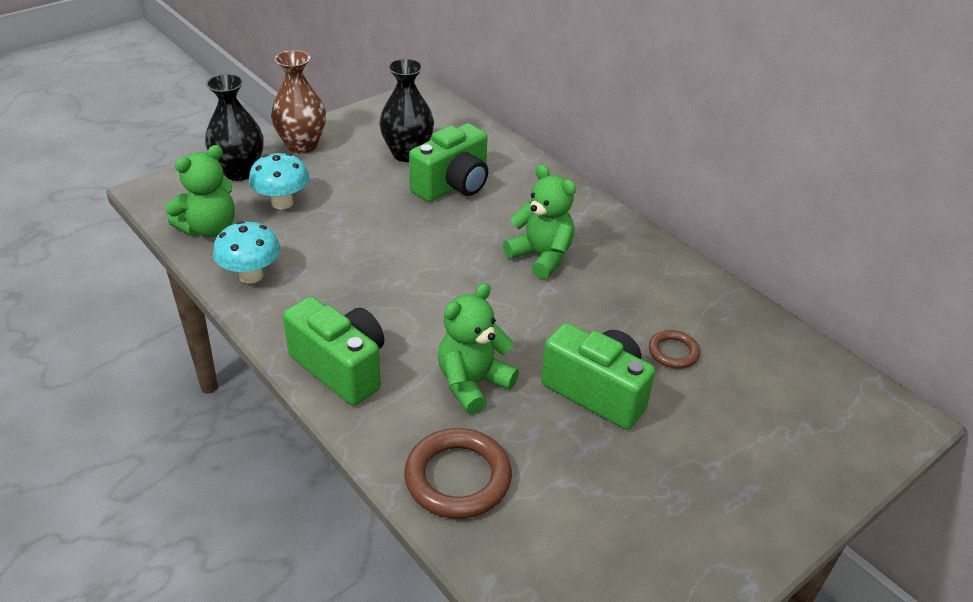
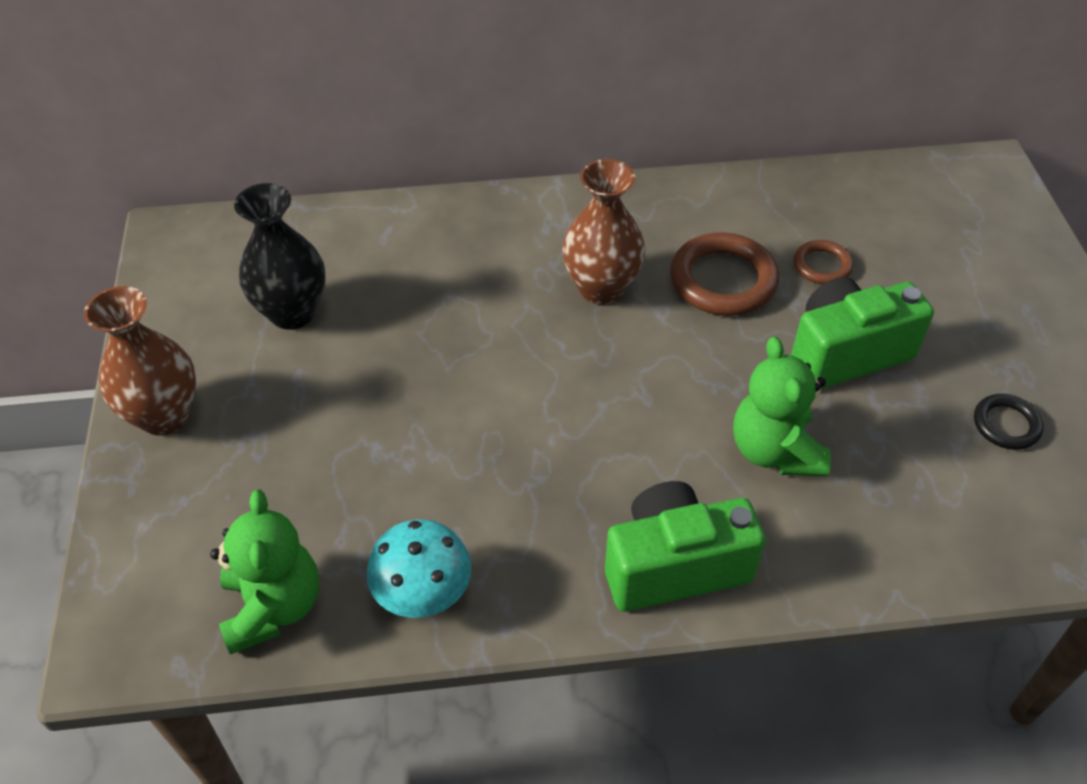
camera: 55 degrees left, 10 degrees up
(239, 172) = (162, 516): black vase -> none
(282, 202) = (285, 494): turquoise mushroom -> none
(453, 186) = (402, 300): green camera -> none
(458, 478) = (911, 531): brown ring -> brown ring (723, 280)
(541, 257) = (601, 288): green teddy bear -> brown vase
(610, 506) = (1006, 425): none -> black ring

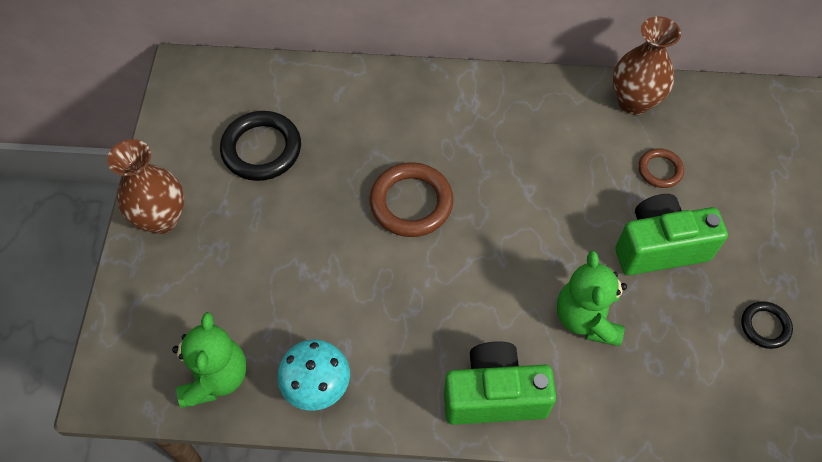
camera: 10 degrees right, 10 degrees up
(292, 312) = (261, 149): black vase -> black ring
(601, 288) = (488, 164): brown vase -> brown vase (634, 102)
(723, 280) = (581, 171): brown ring -> brown ring (411, 203)

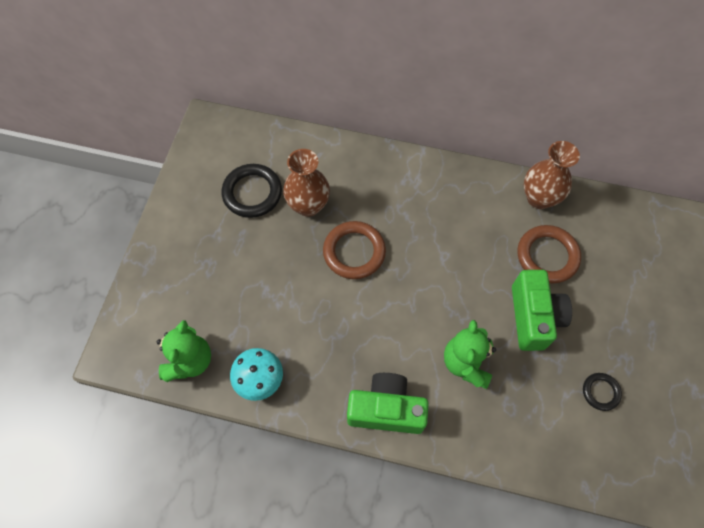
camera: 10 degrees right, 5 degrees up
(161, 218) = (171, 235): brown vase -> brown vase (308, 205)
(659, 247) = (533, 317): green camera -> green camera turned 90 degrees clockwise
(660, 170) = (547, 256): brown ring -> brown ring, size x1.81

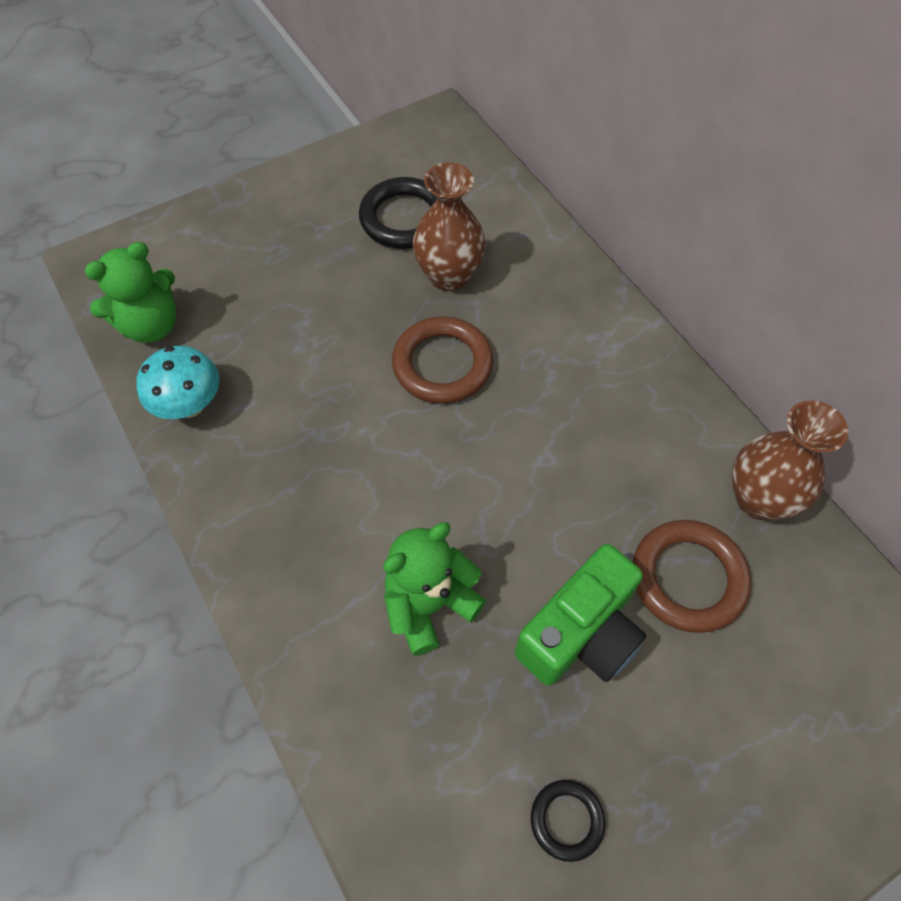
camera: 45 degrees right, 5 degrees down
(386, 409) = (275, 562): green camera -> none

